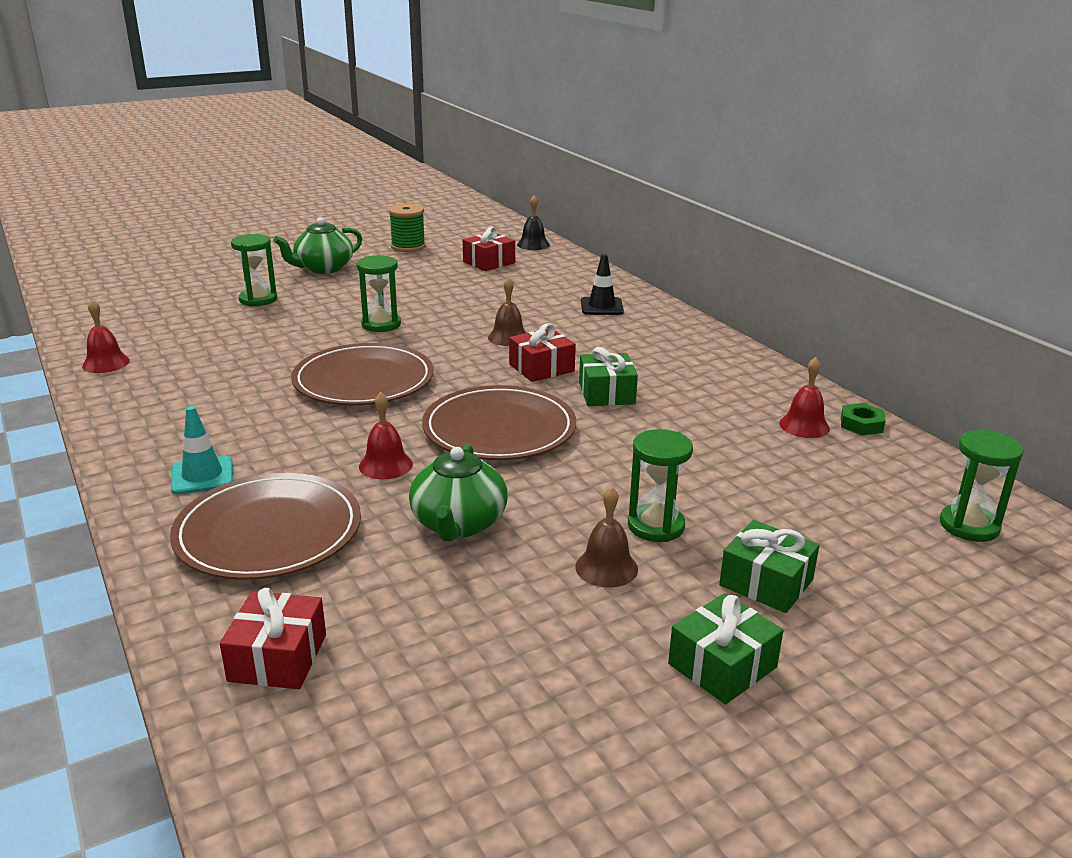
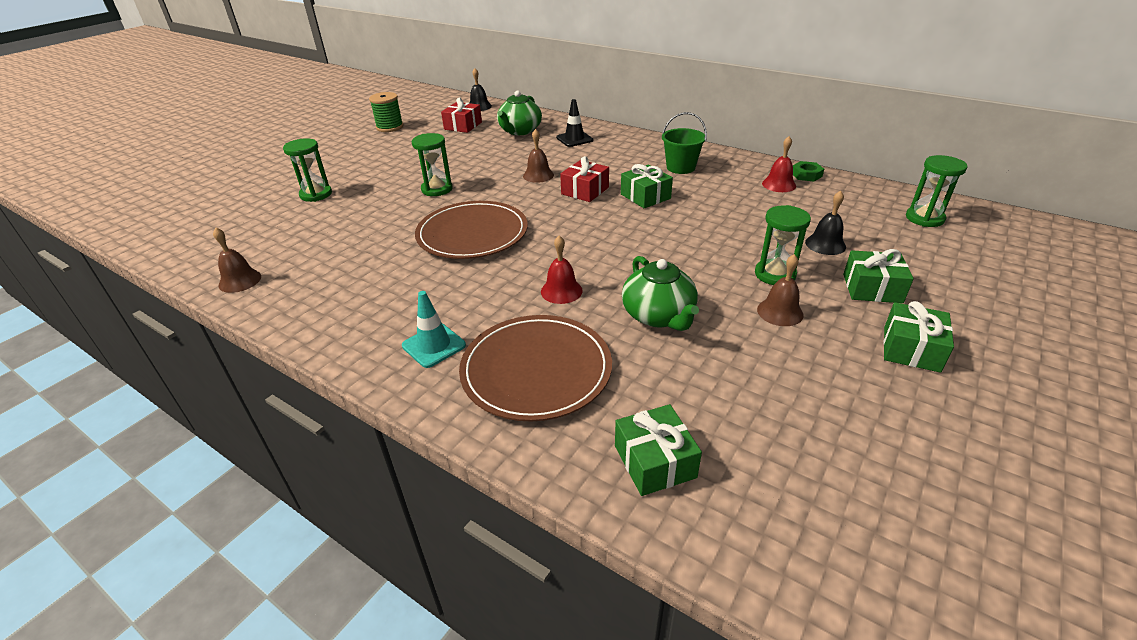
camera: 25 degrees left, 10 degrees up
(106, 363) = (240, 281): red bell -> brown bell
(278, 658) = (654, 461): red gift -> green gift
(323, 268) = (341, 158): green teapot -> green teapot (520, 131)
(499, 429) = (607, 241): brown plate -> none
(695, 372) = (680, 167): none -> green bucket
(772, 513) = (825, 244): none -> black bell

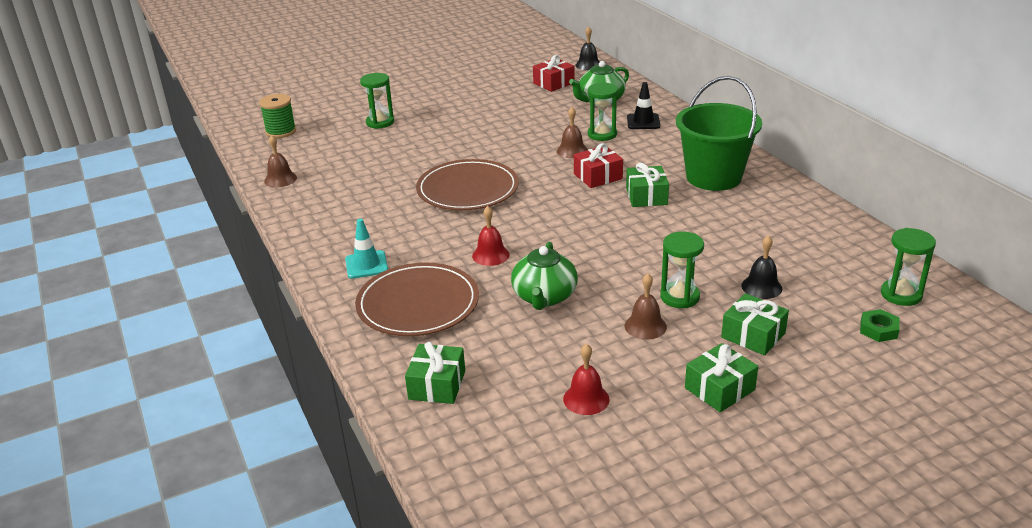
camera: 30 degrees right, 5 degrees down
(390, 127) = (489, 70): green spool -> green spool (281, 131)
(437, 189) = (475, 142): green hourglass -> green hourglass (602, 134)
(680, 167) = (713, 177): green bucket -> green bucket, size x1.78
(779, 184) = (792, 220): red bell -> red bell (586, 399)
(806, 175) = (835, 218): green nut -> green nut (878, 329)

